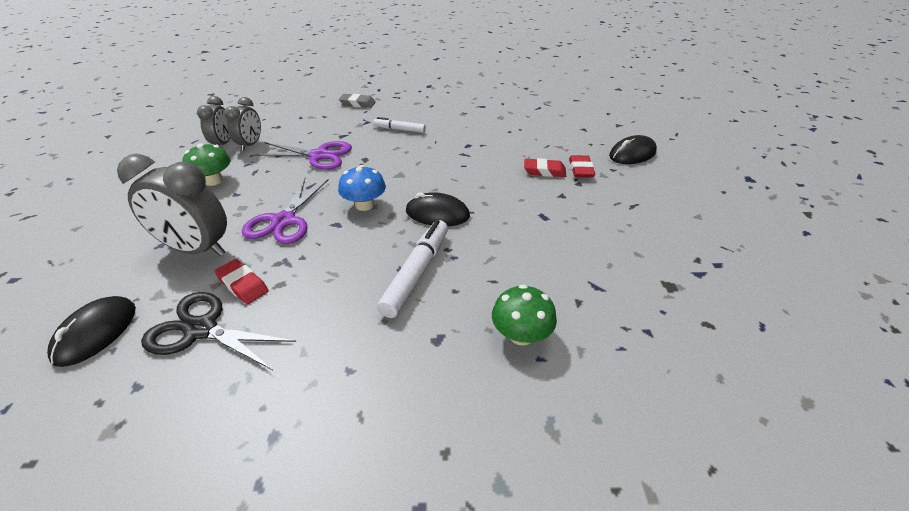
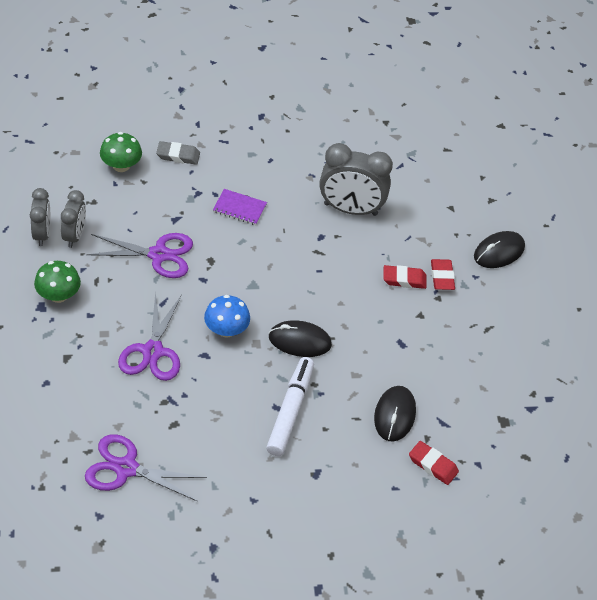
camera: 10 degrees left, 10 degrees up
(96, 333) = (41, 473): black mouse -> black mouse (394, 415)
(196, 249) = (83, 387): grey clock -> grey clock (350, 209)
(201, 329) = (126, 468): black scissors -> purple scissors
(243, 284) = (142, 425): red eraser -> red eraser (433, 465)
(399, 129) = (239, 208): white marker -> purple notebook
(521, 335) = (380, 469): green mushroom -> green mushroom (121, 166)

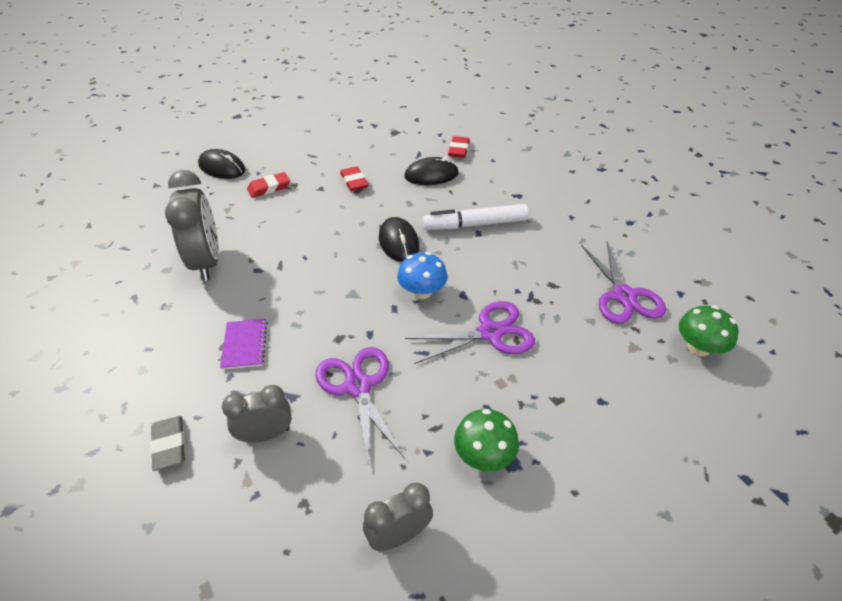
camera: 110 degrees left, 5 degrees down
(74, 236) = (379, 492): grey clock -> grey clock (266, 434)
(121, 166) = (215, 505): green mushroom -> green mushroom (698, 347)
(404, 279) = (284, 206): red eraser -> red eraser (354, 182)

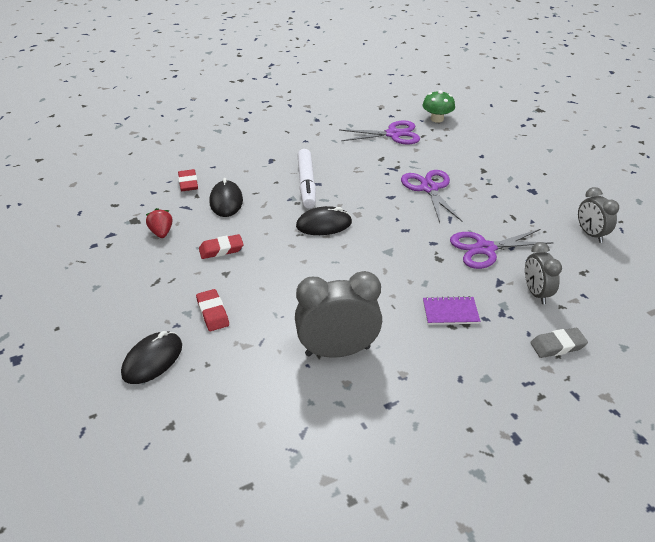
camera: 85 degrees left, 5 degrees down
(378, 148) = (161, 232): none -> red strawberry
(422, 291) = (387, 215): blue mushroom -> none
(458, 150) = (188, 183): red eraser -> red eraser turned 60 degrees clockwise
(484, 455) = (529, 200): green mushroom -> none

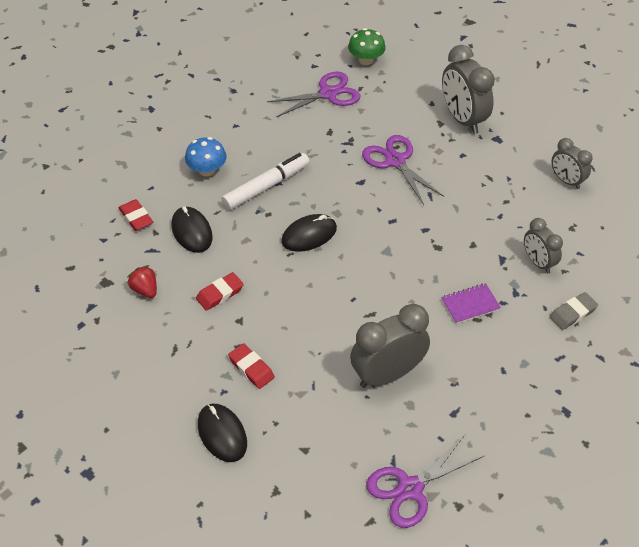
camera: 20 degrees left, 10 degrees up
(152, 360) = (222, 434): black mouse -> black mouse turned 45 degrees counterclockwise
(264, 164) = (207, 170): none -> blue mushroom
(306, 184) = (266, 186): white marker -> white marker turned 105 degrees counterclockwise
(485, 249) = (476, 224): purple scissors -> purple scissors (410, 488)
(505, 171) = (462, 119): none -> grey clock

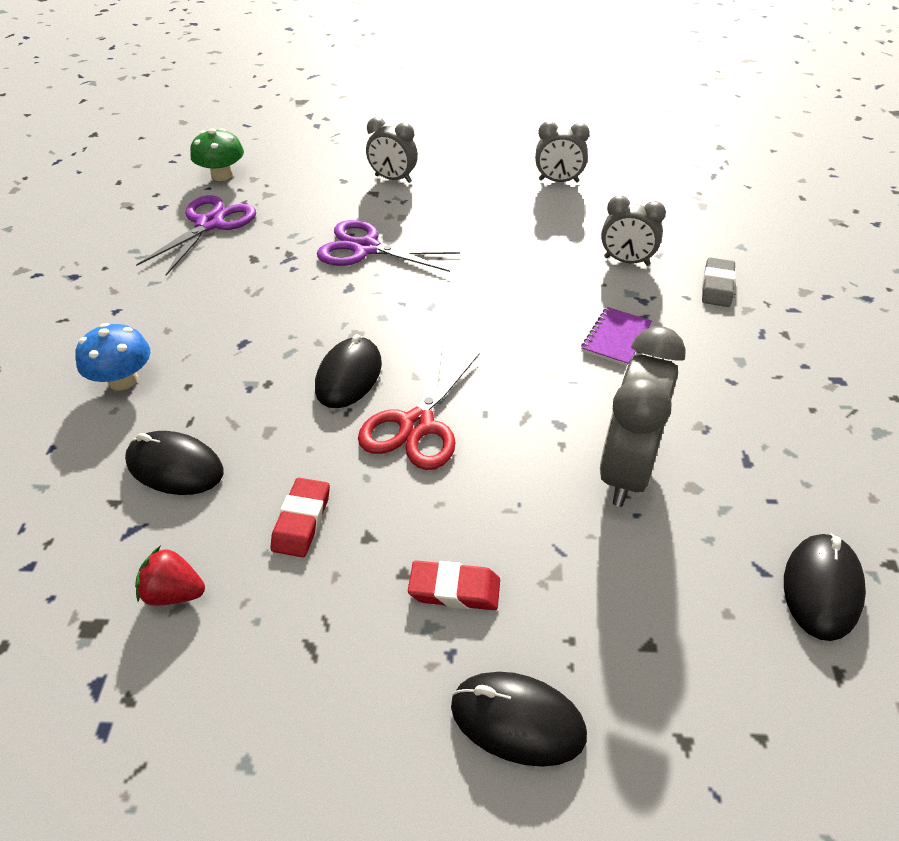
camera: 40 degrees left, 5 degrees down
(136, 217) = (62, 501): red eraser -> none
(266, 186) = (231, 354): white marker -> none
(314, 283) = (417, 425): none -> red scissors
(410, 488) = (822, 588): purple scissors -> black mouse
(462, 119) = (393, 179): grey clock -> grey clock, size x0.59

